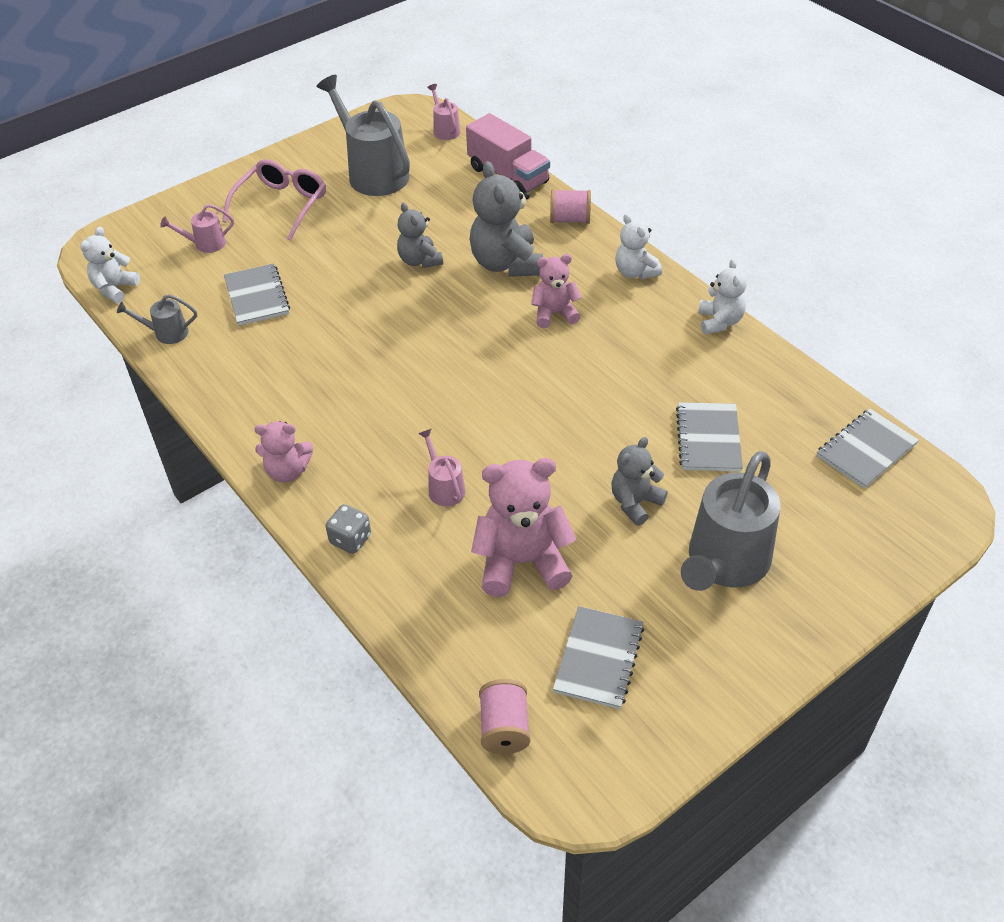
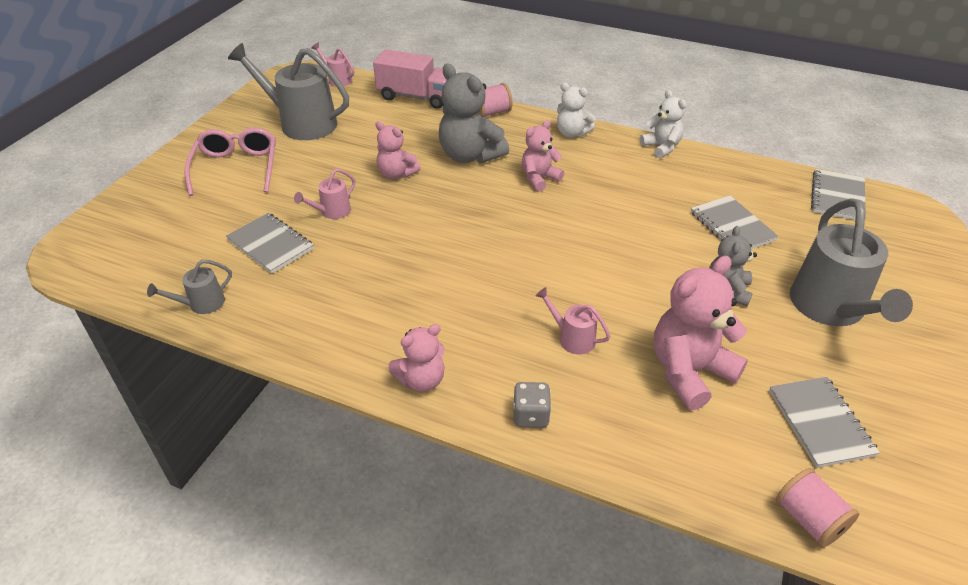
camera: 30 degrees left, 5 degrees down
(115, 288) = (115, 283): white teddy bear -> none
(205, 244) = (184, 218): pink watering can -> pink watering can (331, 212)
(419, 260) = (396, 174): grey teddy bear -> pink teddy bear

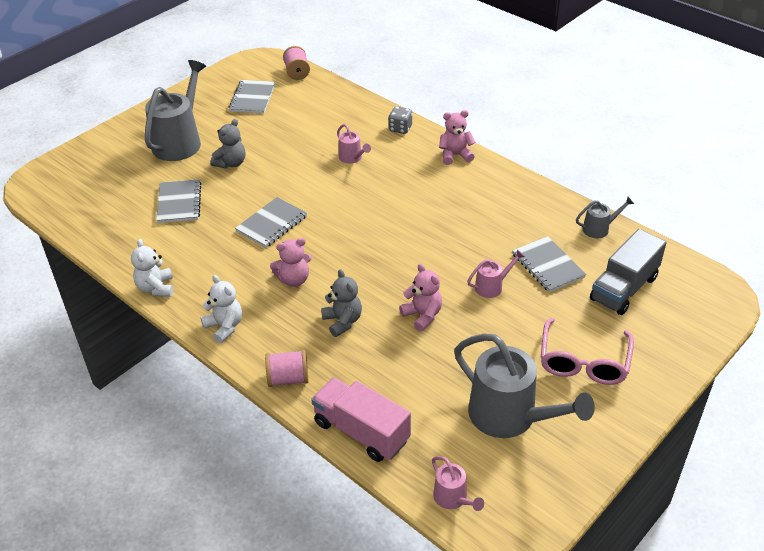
camera: 160 degrees left, 0 degrees up
(184, 238) = (624, 288): none -> grey truck
(470, 155) = (342, 321): grey teddy bear -> grey teddy bear, size x0.60
(689, 372) = (297, 129): pink teddy bear -> none
(837, 197) = (72, 208): grey notebook -> grey notebook (272, 224)

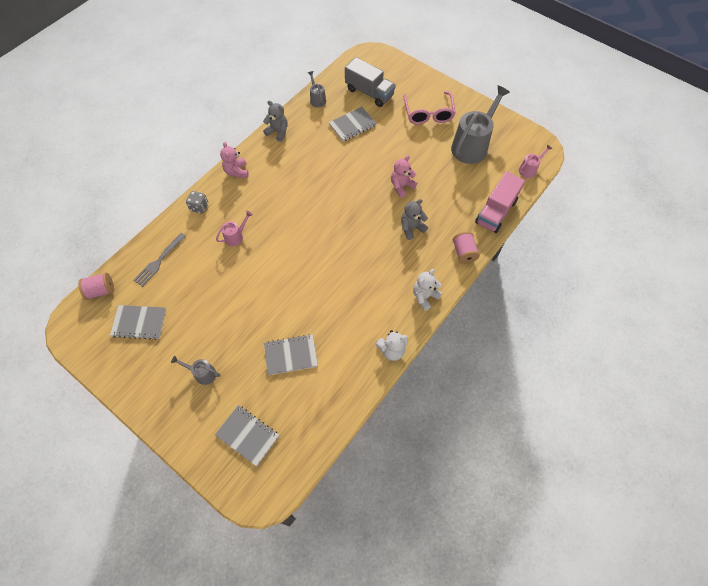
camera: 95 degrees left, 20 degrees up
(180, 141) = (202, 373): grey watering can -> grey watering can, size x0.47
(231, 163) = (238, 324): grey teddy bear -> grey teddy bear (278, 132)
(272, 224) = (316, 282): grey notebook -> grey notebook (247, 435)
(294, 279) = (375, 260): pink teddy bear -> none
(327, 105) = (159, 261): none -> grey fork
(492, 286) = (372, 152): pink watering can -> none
(583, 362) = (428, 113): pink glasses -> pink glasses turned 75 degrees clockwise

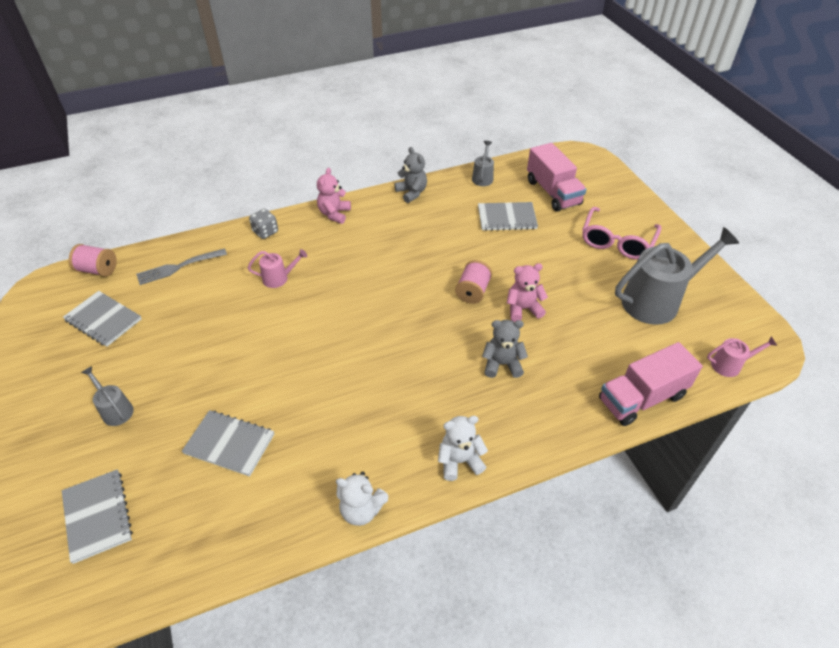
camera: 30 degrees right, 15 degrees down
(369, 92) = (553, 192): grey truck -> pink truck
(464, 253) = (557, 430): pink spool -> pink spool (473, 291)

